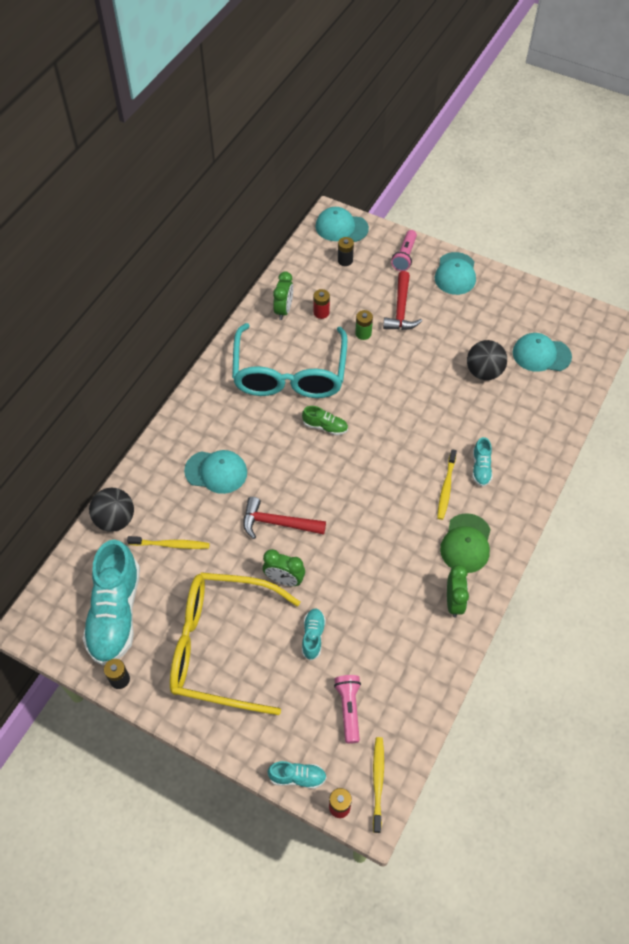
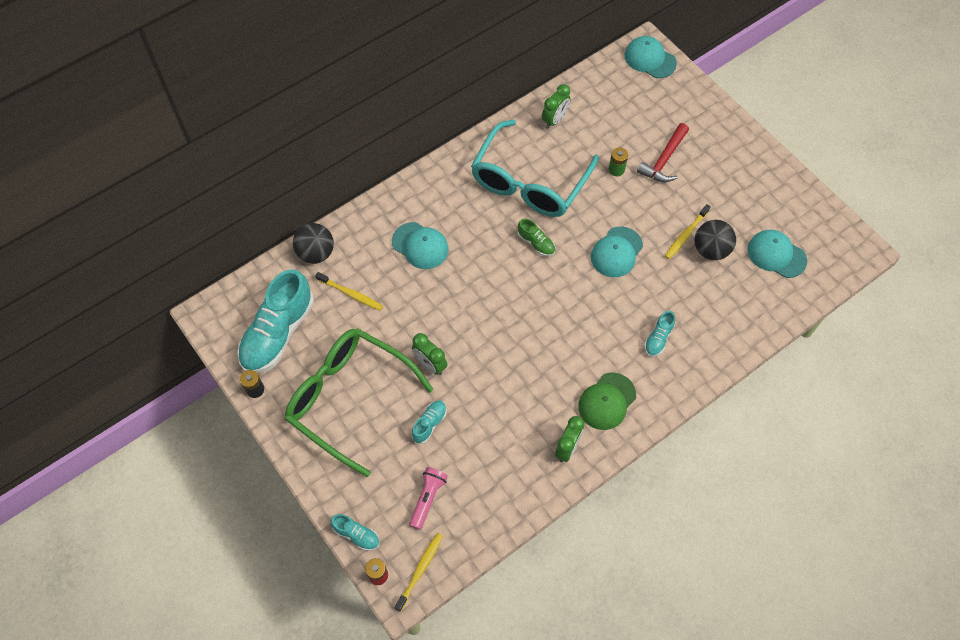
camera: 25 degrees right, 5 degrees up
(220, 647) = (348, 398): yellow glasses -> green glasses
(278, 523) = (450, 313): red hammer -> none
(321, 313) = (588, 135): red battery -> none
(345, 260) = (636, 93): black battery -> none
(405, 256) = (695, 109): pink flashlight -> none
(446, 488) = (616, 344): yellow toothbrush -> yellow toothbrush (685, 235)
(455, 274) = (735, 144): turquoise cap -> turquoise cap (616, 252)

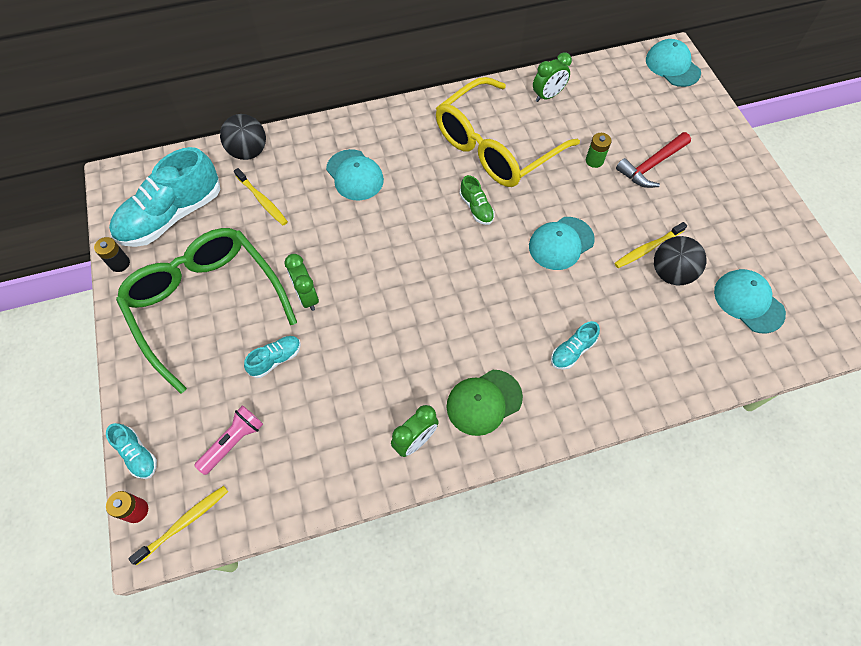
camera: 20 degrees right, 0 degrees up
(529, 182) = (495, 147): turquoise glasses -> yellow glasses

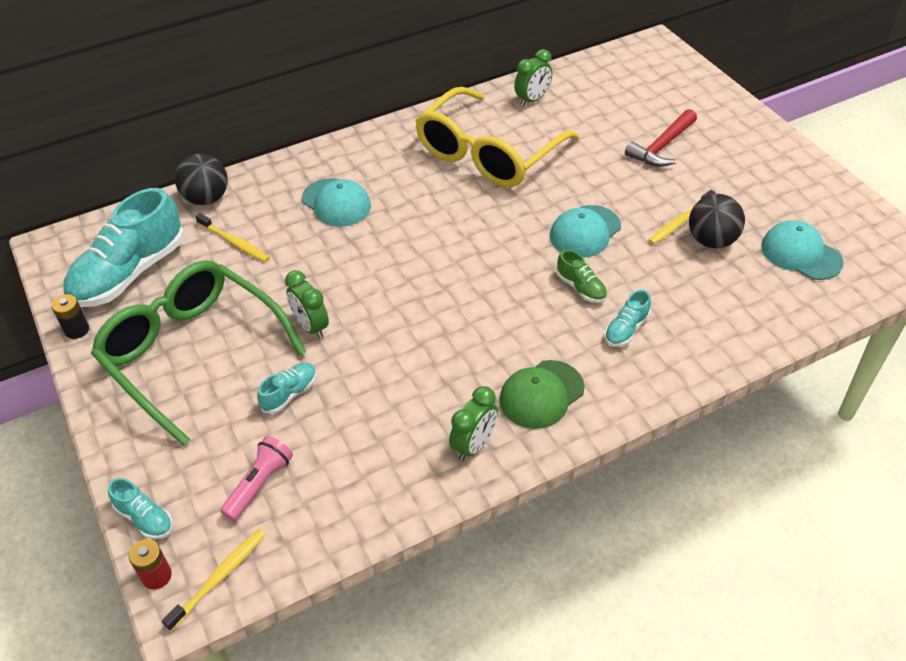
camera: 10 degrees left, 15 degrees down
(476, 208) = (482, 213): green shoe -> green shoe (581, 288)
(594, 160) = (599, 151): green battery -> none
(672, 66) = (658, 55): turquoise cap -> none

